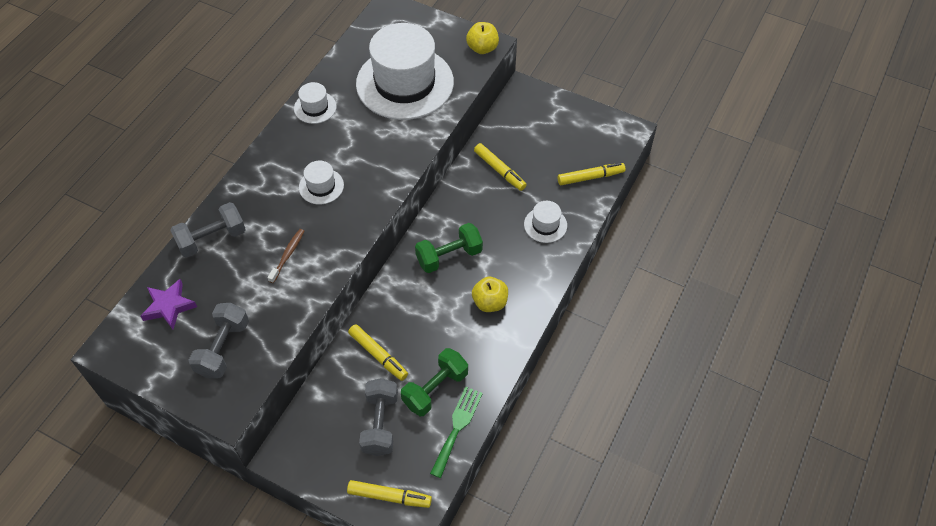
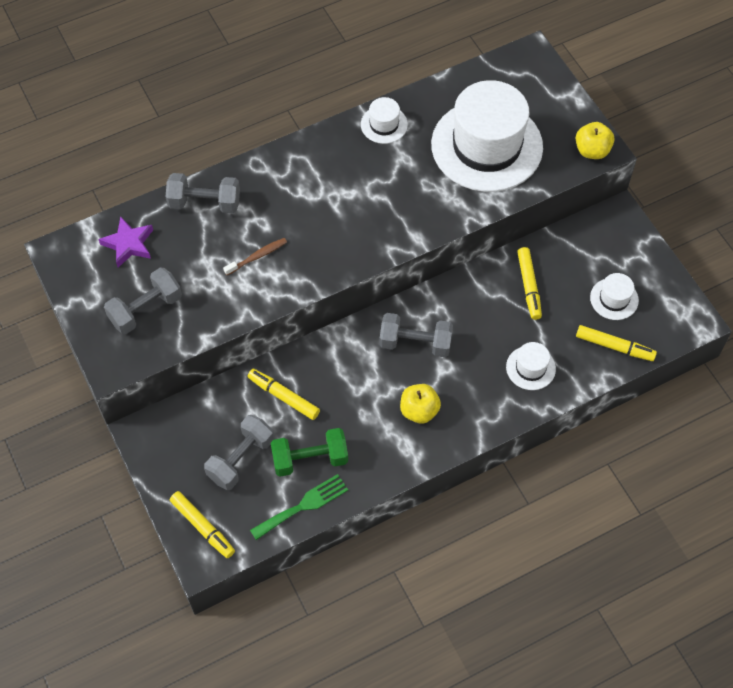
camera: 35 degrees right, 5 degrees up
(321, 186) = (333, 207): white hat -> white hat (614, 299)
(378, 355) = (283, 396): yellow marker -> yellow marker turned 135 degrees clockwise
(449, 256) = (415, 343): green dumbbell -> grey dumbbell

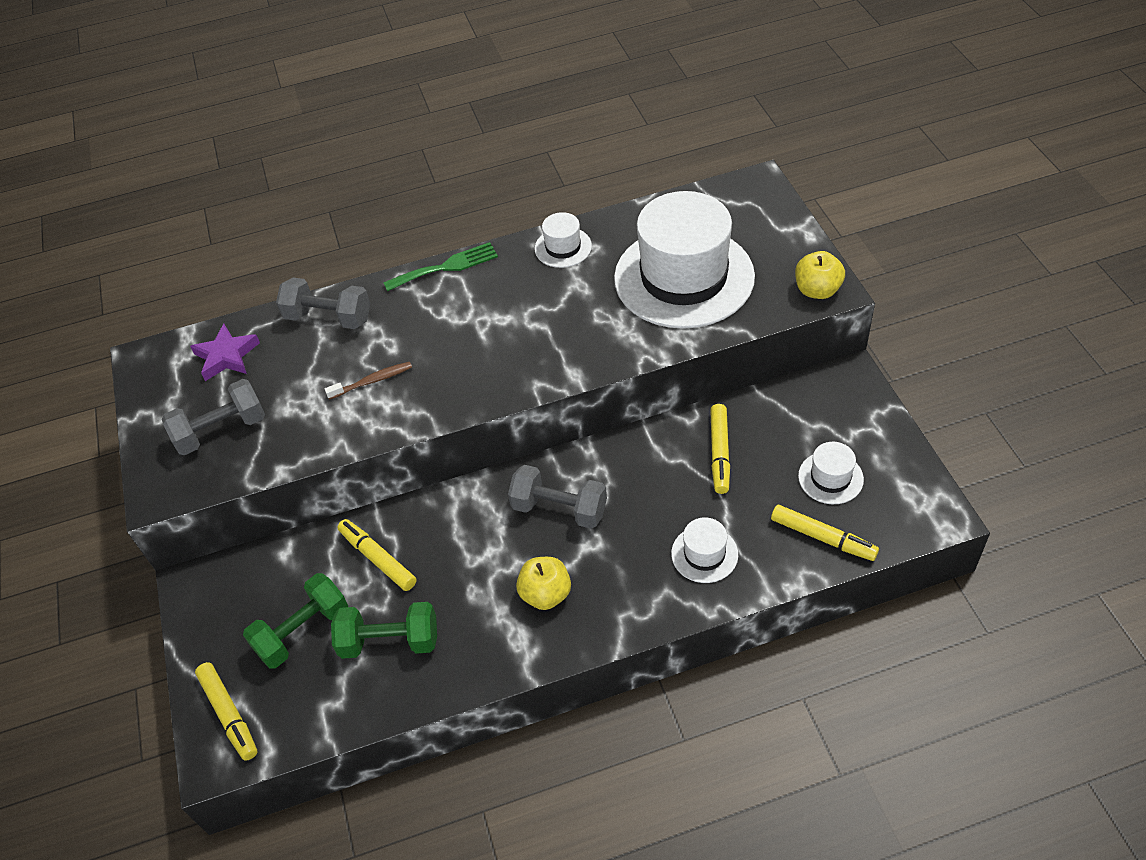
camera: 15 degrees right, 10 degrees down
(241, 459) = (303, 631): grey dumbbell -> green dumbbell
(303, 506) = (365, 702): green fork -> green fork (446, 267)

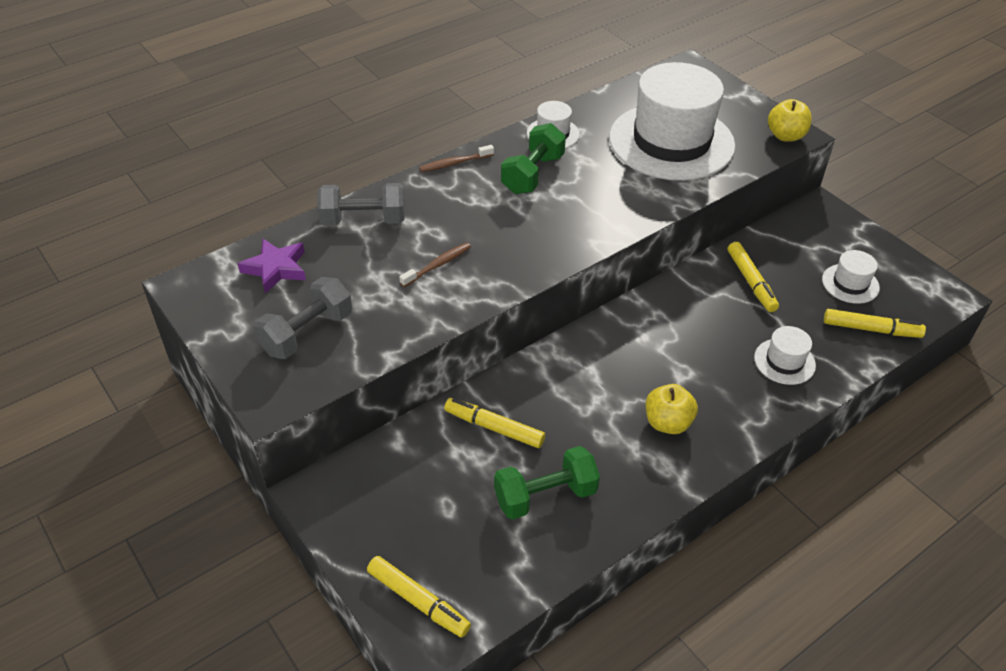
camera: 25 degrees left, 5 degrees down
(303, 631) = (454, 507): green dumbbell -> green dumbbell (532, 174)
(446, 267) = (454, 163): green fork -> brown toothbrush
(559, 509) = (640, 352): grey dumbbell -> none

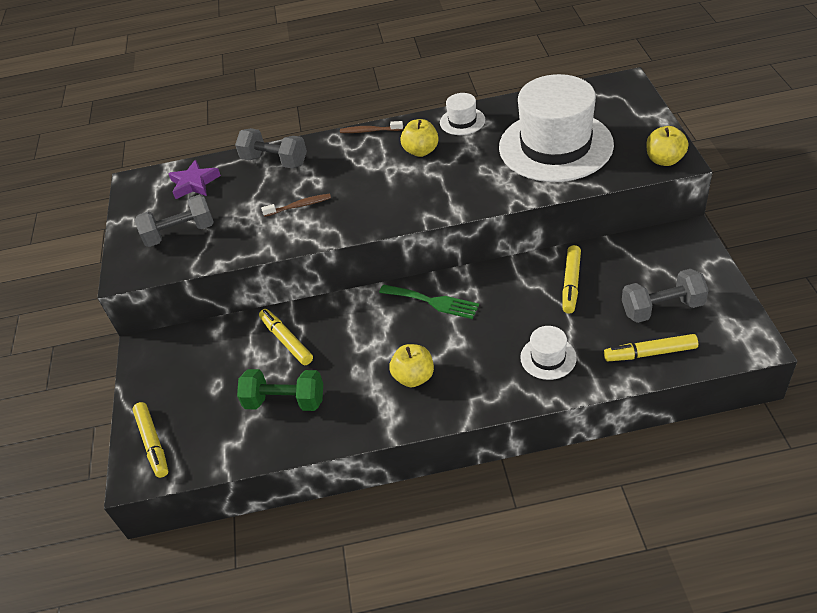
camera: 35 degrees right, 0 degrees up
(532, 174) = (421, 151): green dumbbell -> yellow apple
(627, 338) = (433, 302): none -> green fork
(850, 283) = (662, 308): white hat -> grey dumbbell
(871, 329) = (650, 353): yellow marker -> yellow marker turned 135 degrees clockwise

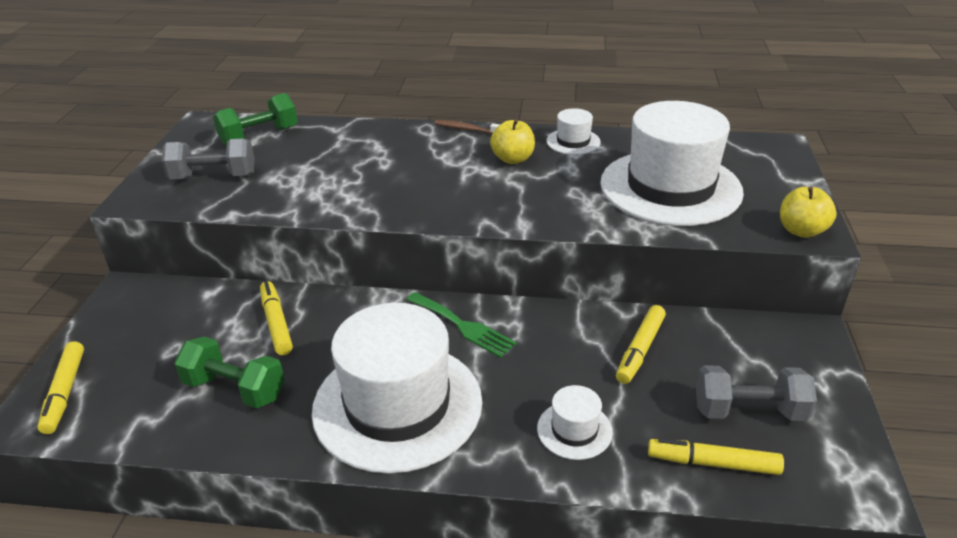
camera: 10 degrees right, 10 degrees down
(194, 183) = (259, 136): purple star -> green dumbbell
(275, 161) = (352, 135): grey dumbbell -> none
(299, 206) = (351, 180): brown toothbrush -> none
(414, 377) = (397, 405): yellow apple -> white hat

